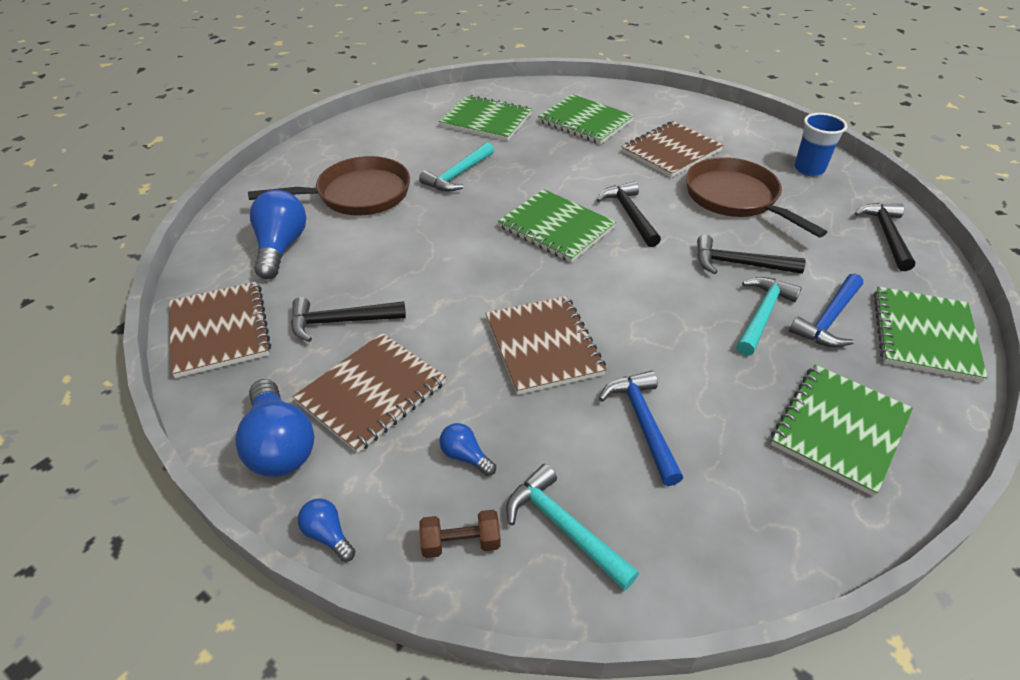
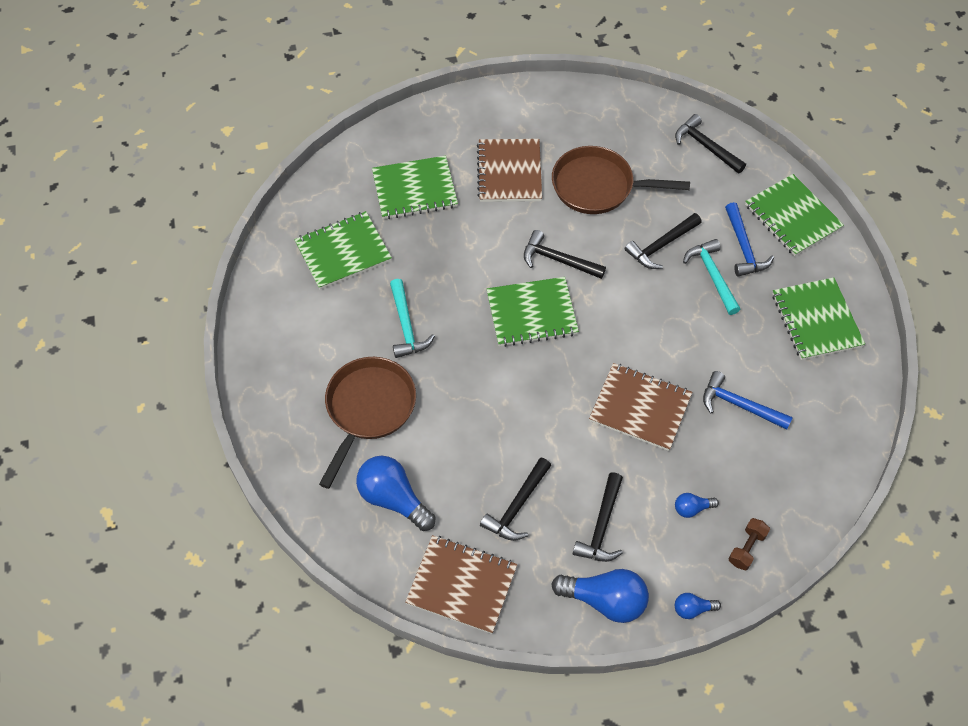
camera: 50 degrees left, 15 degrees up
(372, 393) = (601, 526): brown notebook -> black hammer
(563, 527) = (774, 495): turquoise hammer -> none
(809, 169) = (608, 116): blue cup -> none

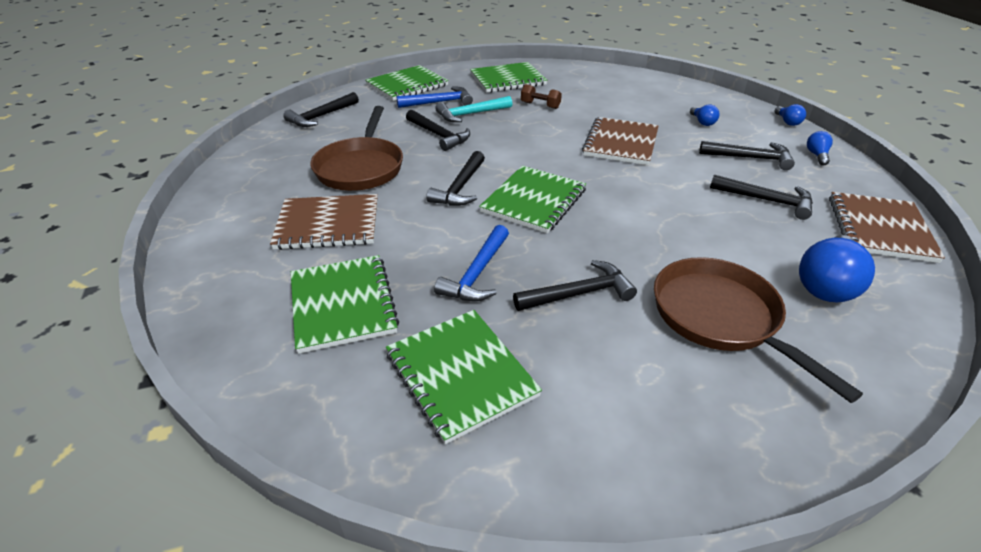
camera: 95 degrees left, 20 degrees down
(368, 409) = (720, 317): brown pan -> brown pan turned 45 degrees clockwise
(406, 326) = (579, 293): turquoise hammer -> black hammer
(532, 313) = (534, 201): green notebook -> green notebook turned 45 degrees clockwise
(605, 600) = (816, 155): blue light bulb -> blue light bulb, size x0.50
(739, 405) = (597, 105): blue hammer -> blue hammer (477, 274)
(747, 548) = (719, 104): brown dumbbell -> brown dumbbell (540, 105)

